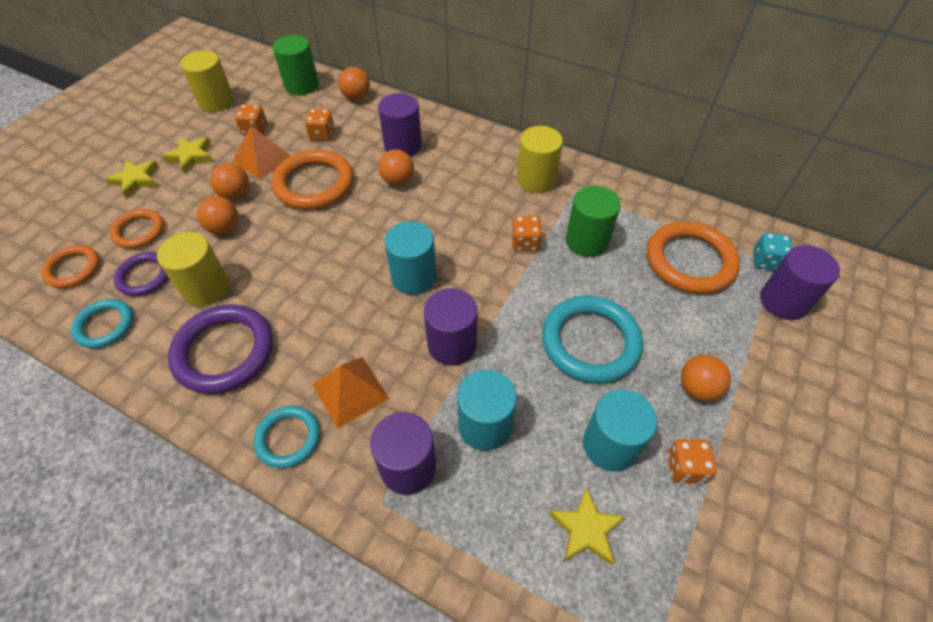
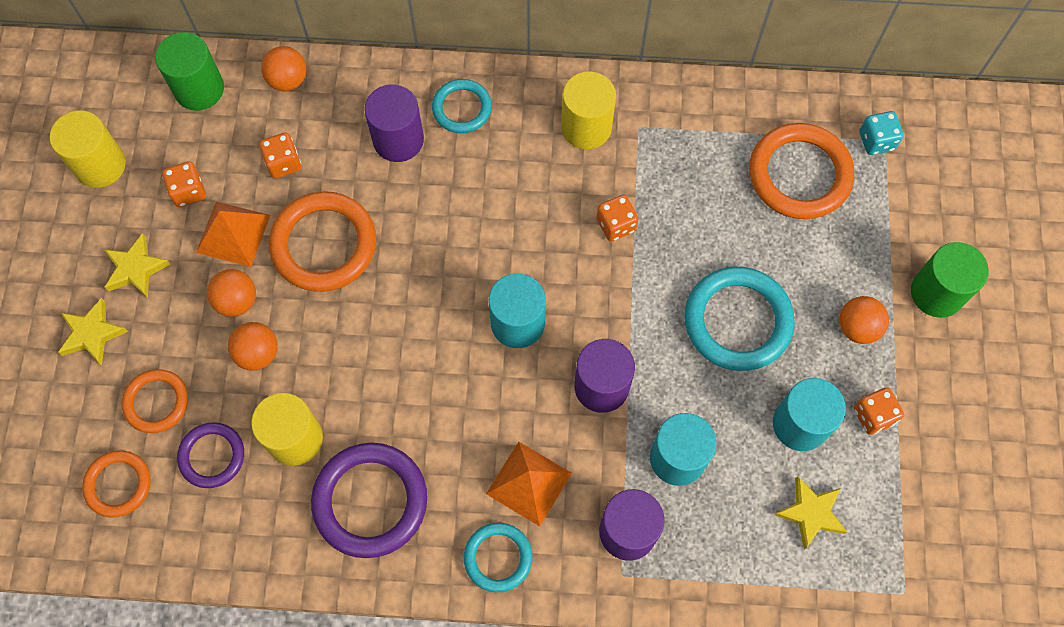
camera: 25 degrees left, 15 degrees up
(105, 325) = (215, 532): turquoise ring -> turquoise ring (462, 108)
(398, 181) = (423, 197): orange ball -> none
(586, 241) = (681, 193): green cylinder -> green cylinder (937, 293)
(783, 301) = (907, 187): purple cylinder -> none

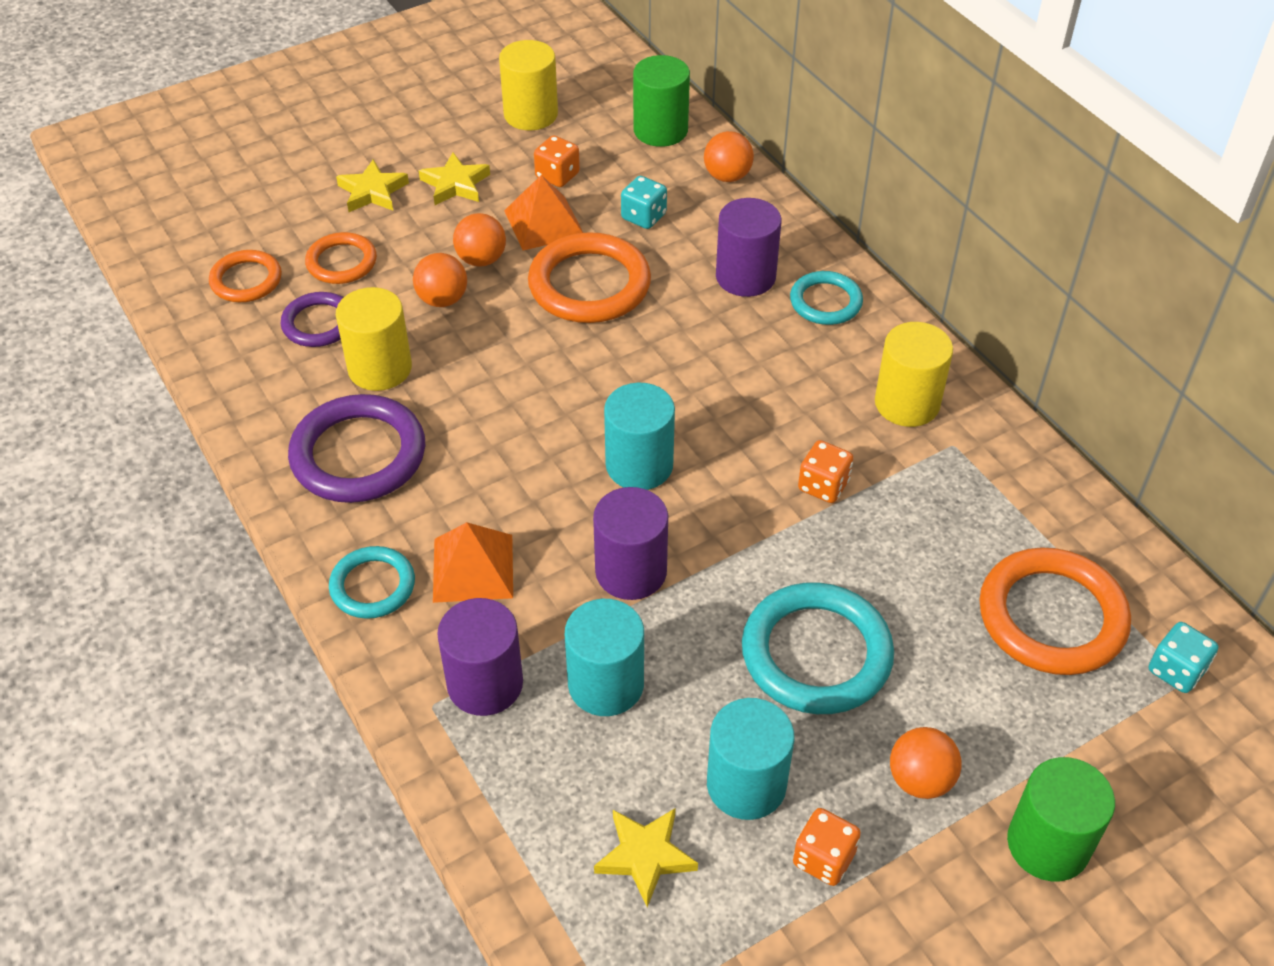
camera: 55 degrees right, 20 degrees down
(283, 163) = (643, 217): orange dice -> turquoise dice

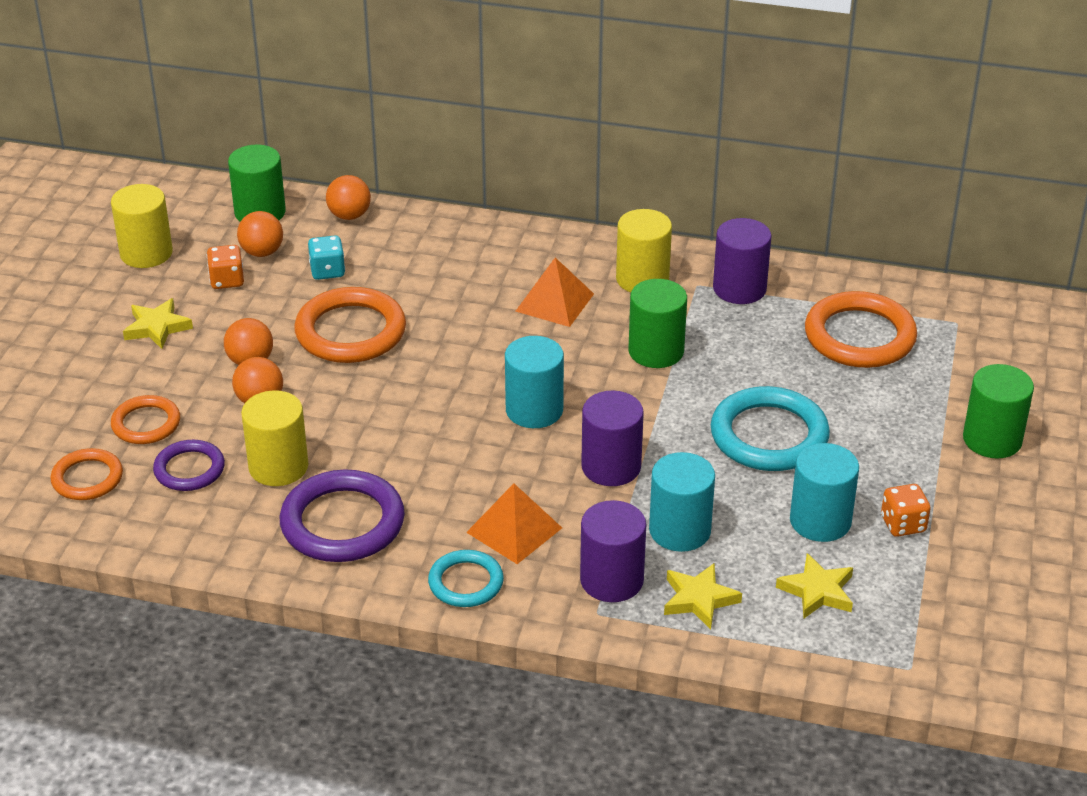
camera: 45 degrees left, 10 degrees down
(372, 192) = (98, 368): yellow star -> yellow star (699, 599)
(544, 223) = (261, 314): orange pyramid -> orange pyramid (554, 302)
(745, 276) = (447, 267): purple cylinder -> purple cylinder (739, 288)
(823, 486) = (656, 351): orange dice -> green cylinder
(825, 302) = (518, 252): turquoise ring -> none
(920, 779) = (899, 455): orange ball -> orange ball (262, 252)
(1176, 670) = (947, 321): turquoise dice -> none

